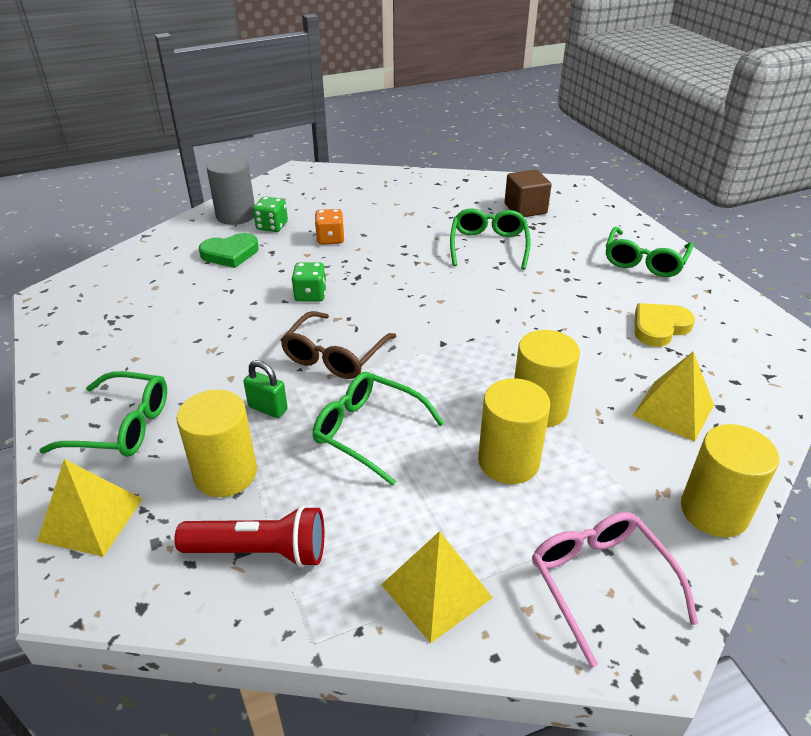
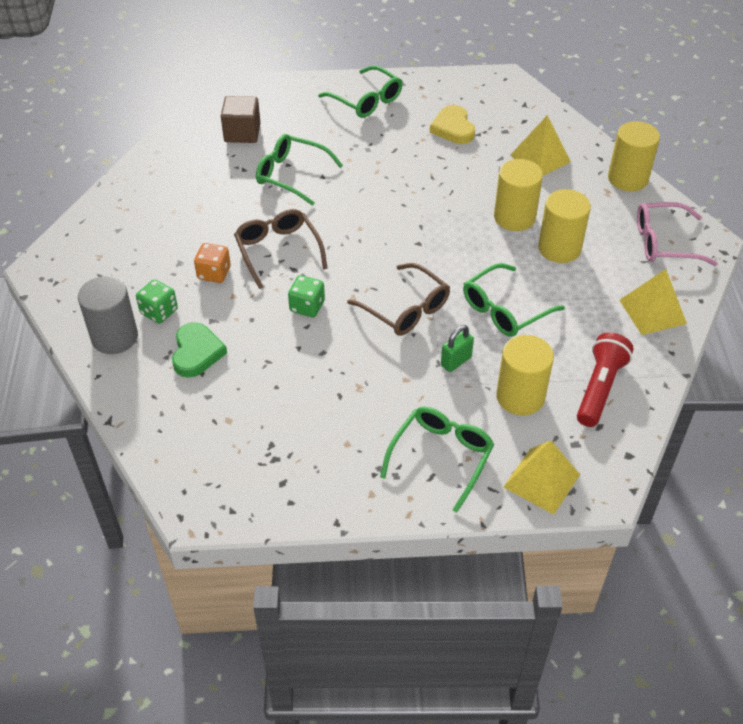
camera: 70 degrees left, 10 degrees up
(377, 263) = (278, 251): none -> brown glasses

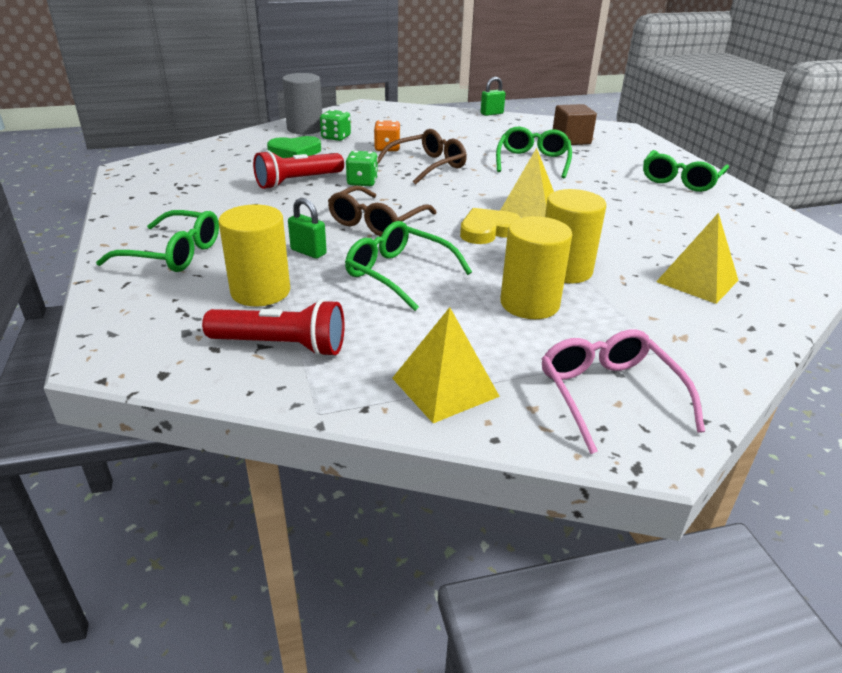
camera: 75 degrees right, 15 degrees down
(130, 167) = (491, 113): none -> green padlock
(290, 356) = (298, 182): none -> red flashlight
(453, 128) = (690, 224): yellow heart -> yellow heart (488, 230)
(541, 480) = (131, 312): yellow pyramid -> yellow pyramid (529, 207)
(628, 178) = (730, 354): yellow cylinder -> none

